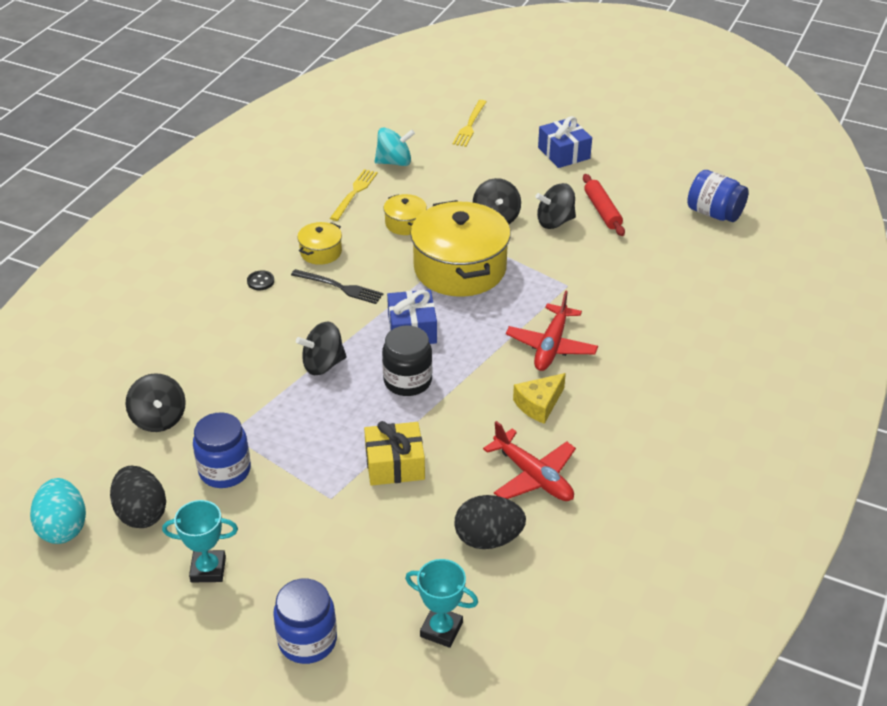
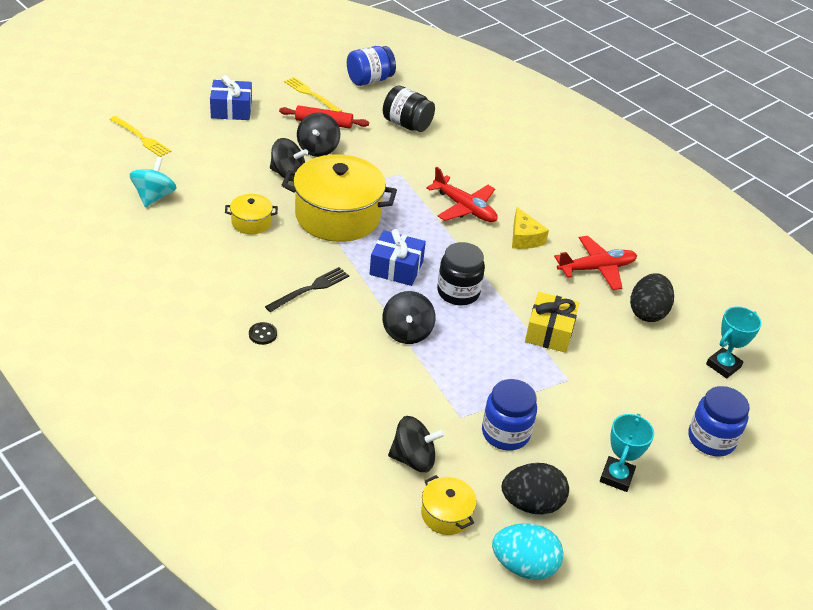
camera: 70 degrees left, 0 degrees up
(321, 252) = (250, 284): yellow pot -> yellow pot (446, 514)
(354, 193) = (179, 235): yellow fork -> yellow fork (311, 94)
(660, 263) = (407, 124): none -> black jar

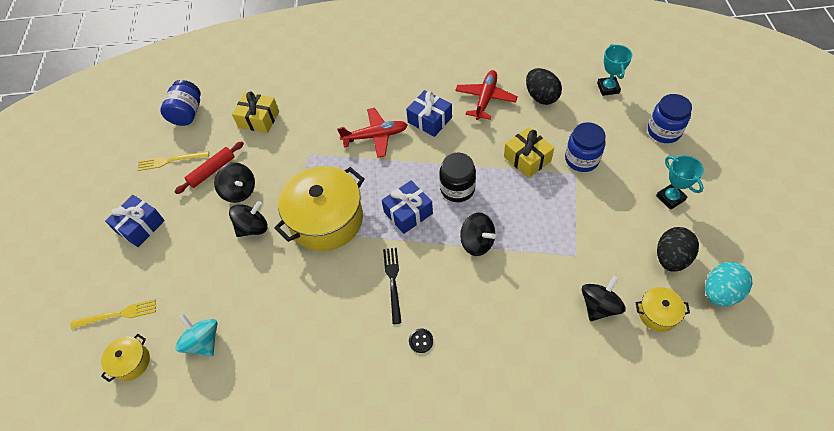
camera: 45 degrees left, 15 degrees up
(251, 222) = (290, 283): yellow pot -> yellow pot (131, 362)
(407, 124) = (258, 119): black jar -> yellow gift
(505, 433) = (603, 237): blue jar -> blue jar (581, 159)
(524, 238) = (430, 120): yellow cheese -> blue gift

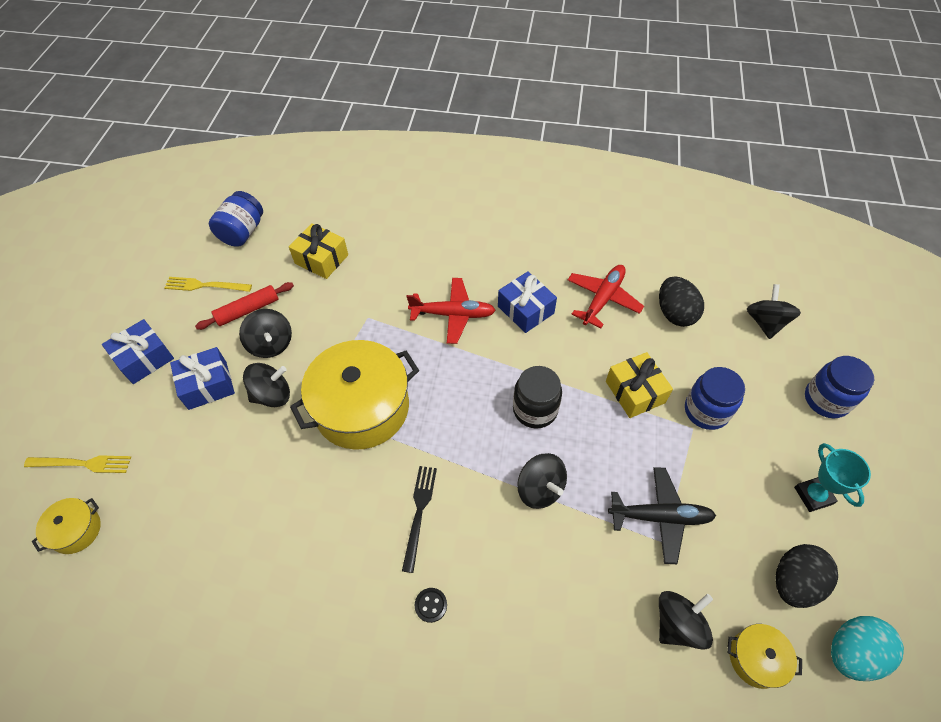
camera: 10 degrees right, 0 degrees up
(203, 342) = (167, 528): turquoise spinning top -> none
(408, 213) = (464, 425): blue gift -> blue gift (207, 385)
(568, 239) = (660, 517): none -> black plane
(608, 88) = (765, 322): turquoise trophy -> black spinning top

